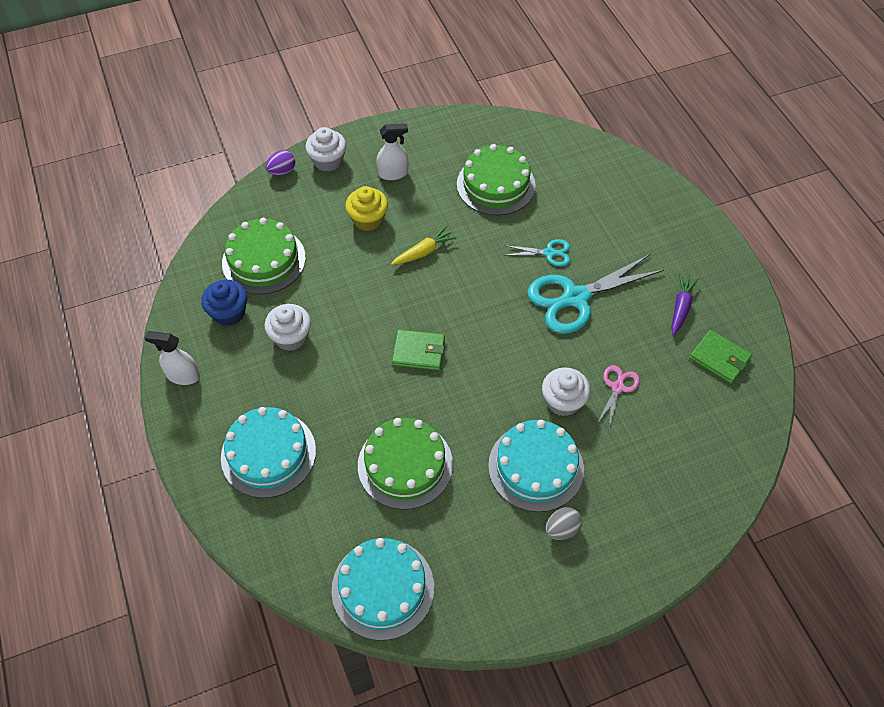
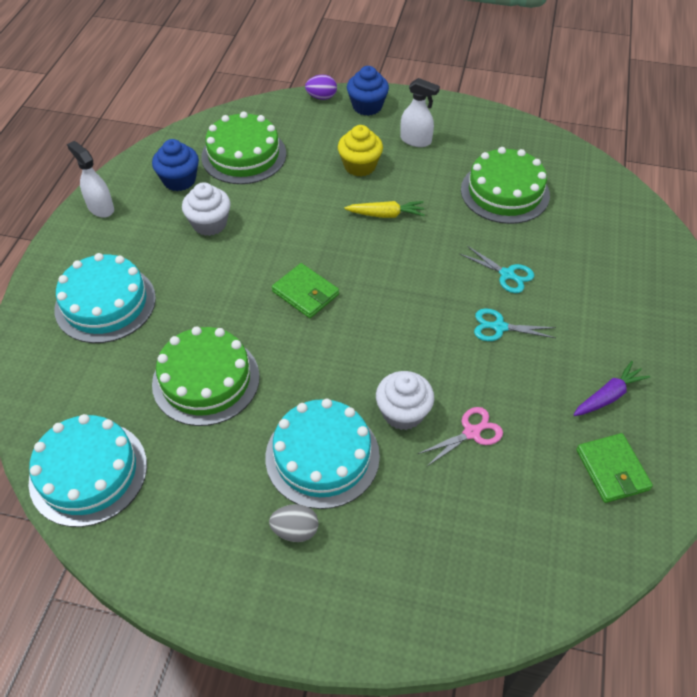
camera: 35 degrees right, 5 degrees down
(328, 161) = (367, 106): white cupcake -> blue cupcake
(575, 298) = (499, 327): turquoise scissors -> turquoise scissors, size x0.48

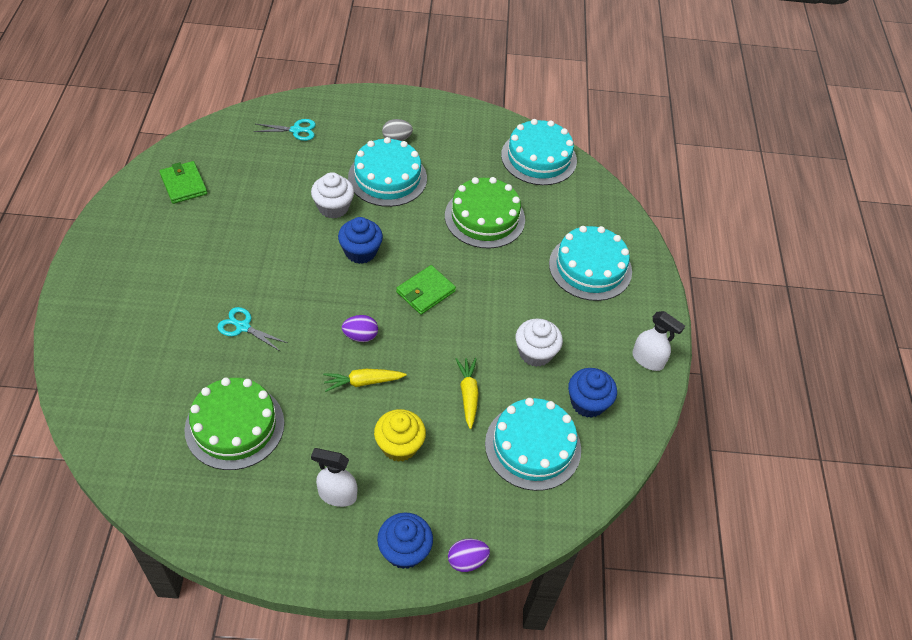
camera: 165 degrees right, 0 degrees up
(244, 155) = (533, 446): green cake -> turquoise cake
(288, 196) = (468, 395): none -> yellow carrot
(305, 293) = (425, 292): green wallet -> green wallet turned 75 degrees counterclockwise
(373, 347) = (360, 252): none -> blue cupcake
(384, 254) = (360, 336): none -> purple egg
(471, 432) = (282, 199): pink scissors -> none
(499, 327) = (255, 277): turquoise scissors -> turquoise scissors (296, 130)
(608, 396) = (174, 231): purple carrot -> none

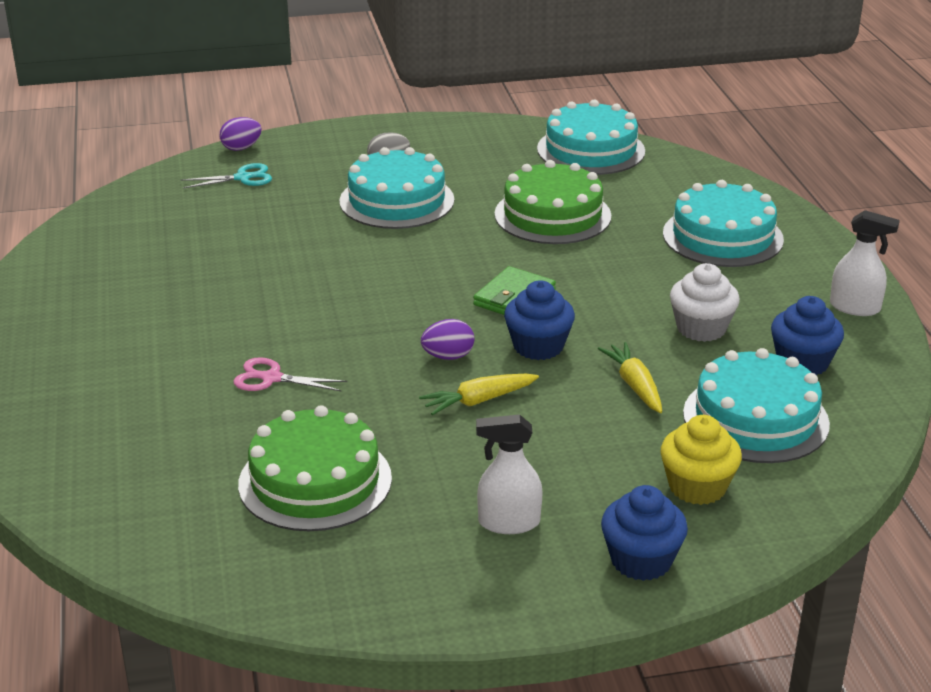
camera: 10 degrees left, 20 degrees down
(183, 184) = (107, 254): green wallet -> none
(243, 327) = (271, 378): turquoise scissors -> pink scissors
(333, 207) = (337, 241): white cupcake -> none
(360, 252) = (400, 276): blue cupcake -> blue cupcake (538, 346)
(399, 445) = (568, 454): yellow cupcake -> yellow cupcake (697, 487)
(467, 561) = (737, 552): purple egg -> purple egg (241, 148)

